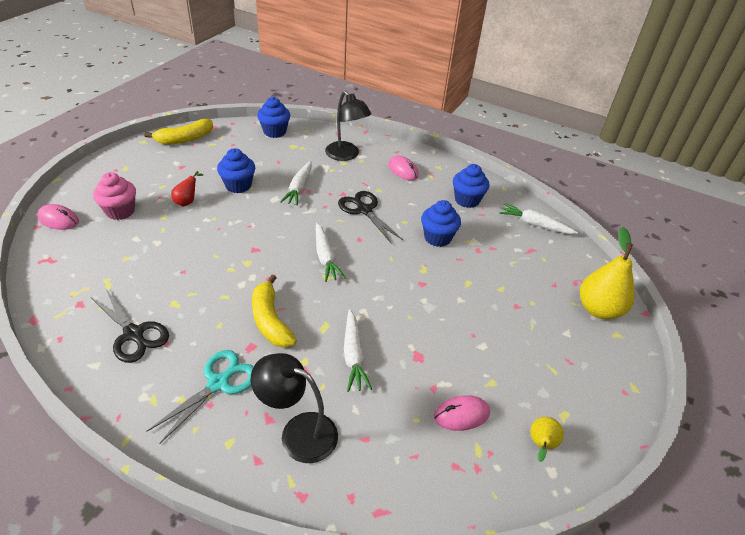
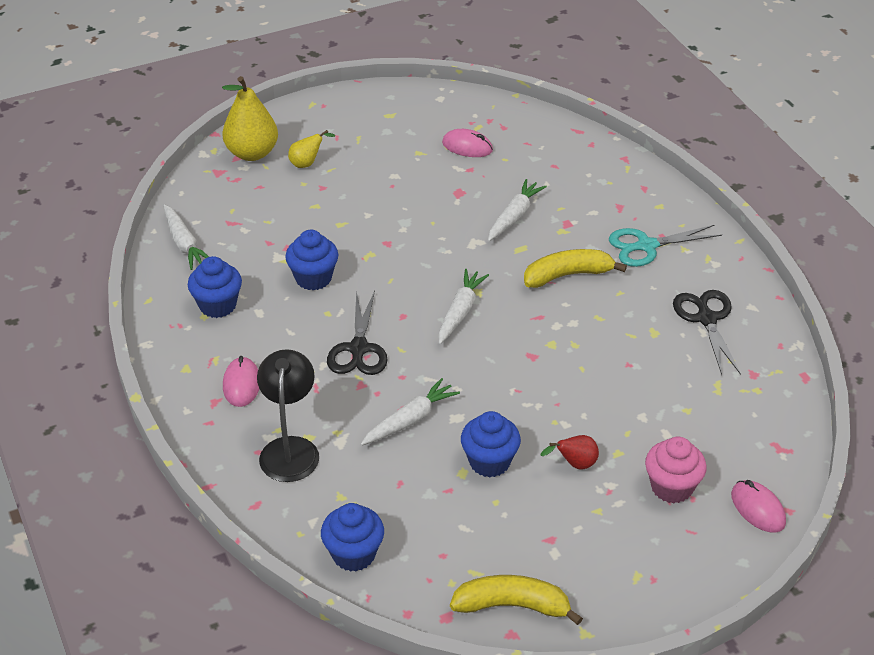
camera: 140 degrees left, 0 degrees up
(270, 320) = (567, 275): yellow banana -> yellow banana turned 120 degrees counterclockwise
(298, 432) = (602, 189): black lamp -> none
(541, 445) = (430, 110): yellow pear -> yellow pear (307, 163)

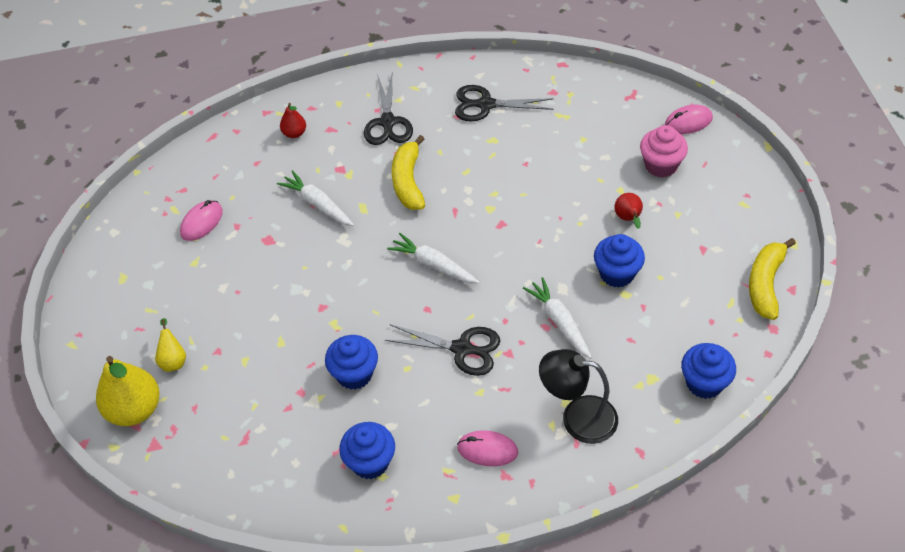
camera: 75 degrees left, 10 degrees up
(184, 244) = (264, 487): white carrot -> none
(603, 183) = (294, 133): none -> red pear
(646, 246) = (387, 122): turquoise scissors -> black scissors

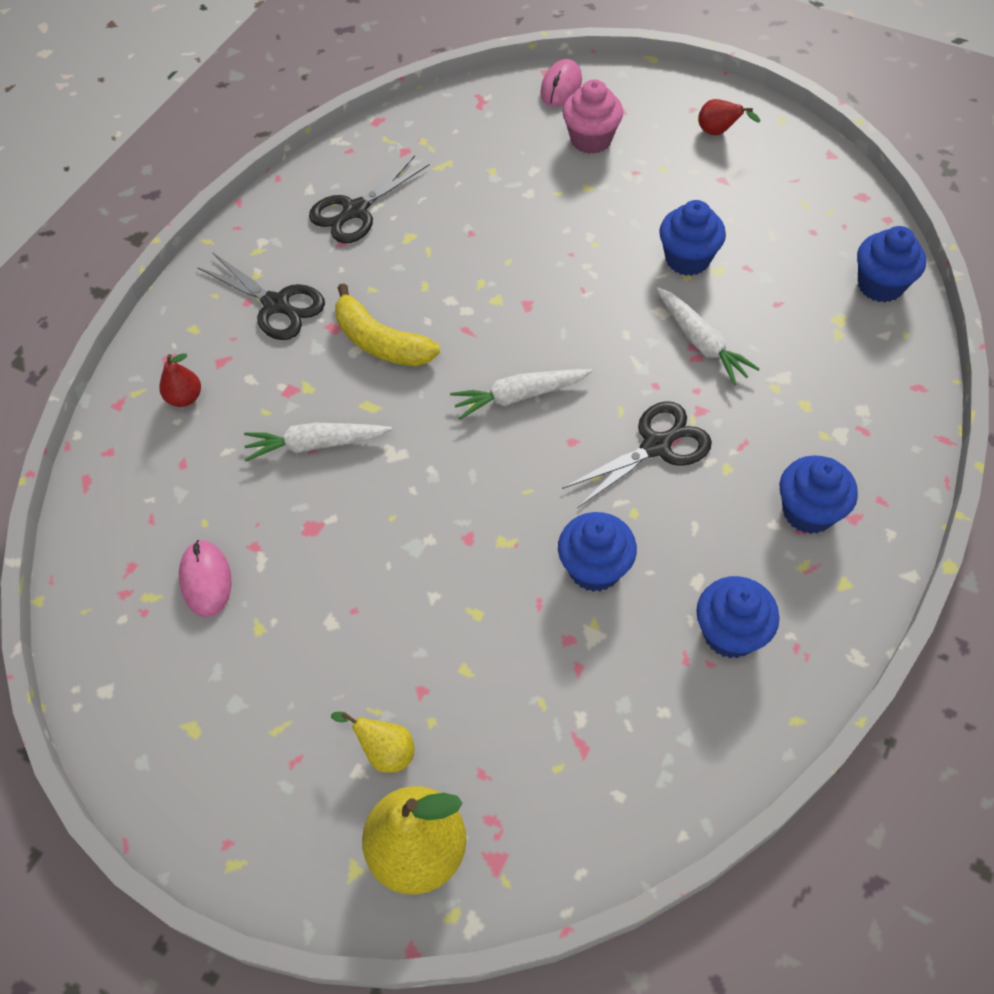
camera: 50 degrees left, 5 degrees up
(487, 450) = (808, 511): pink mouse -> blue cupcake
(559, 321) = (701, 342): white carrot -> white carrot turned 135 degrees counterclockwise
(577, 417) = (834, 408): black lamp -> none
(628, 219) = (629, 206): red pear -> red pear (718, 132)
(765, 284) = (807, 167): yellow banana -> none

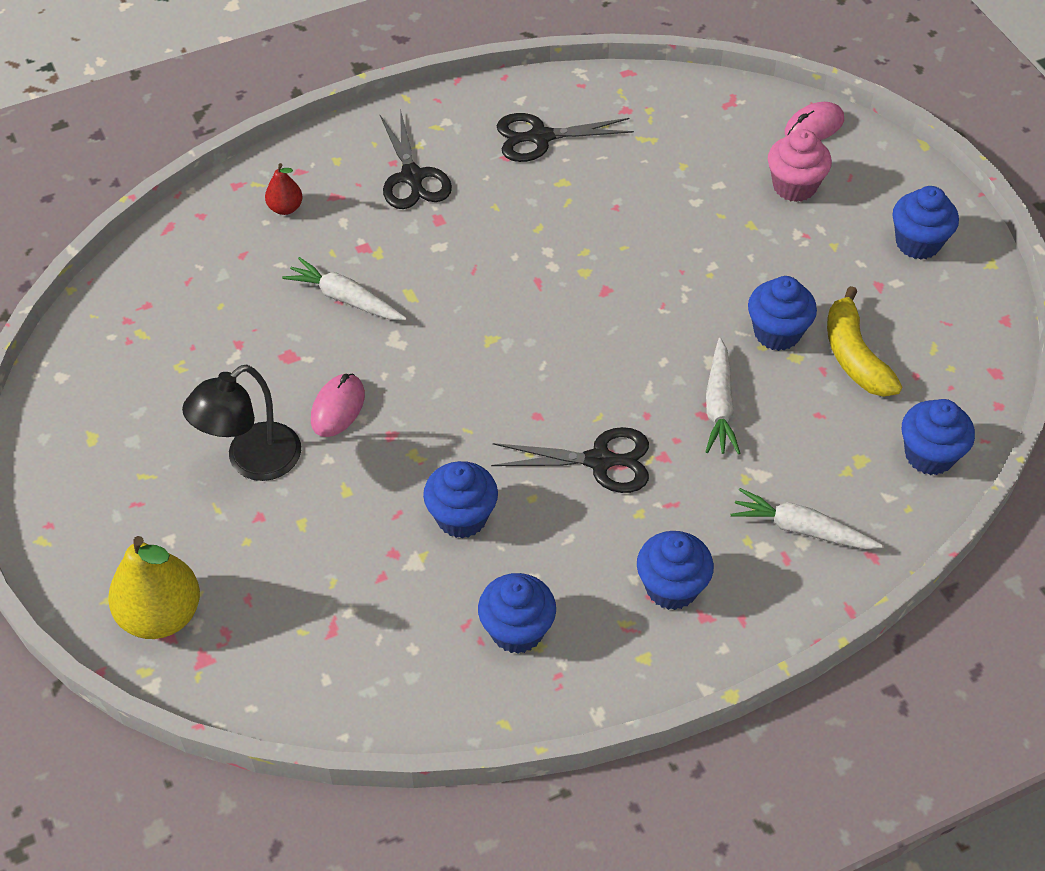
camera: 35 degrees right, 5 degrees down
(206, 580) = (186, 346): pink mouse -> pink mouse (338, 408)
(368, 645) = (252, 461): none -> black lamp
(380, 342) = (463, 251): yellow banana -> yellow banana (854, 356)
(385, 751) = (198, 538): yellow pear -> none
(519, 396) = (529, 356): white carrot -> white carrot (801, 529)
(718, 132) = (918, 243): red pear -> blue cupcake

